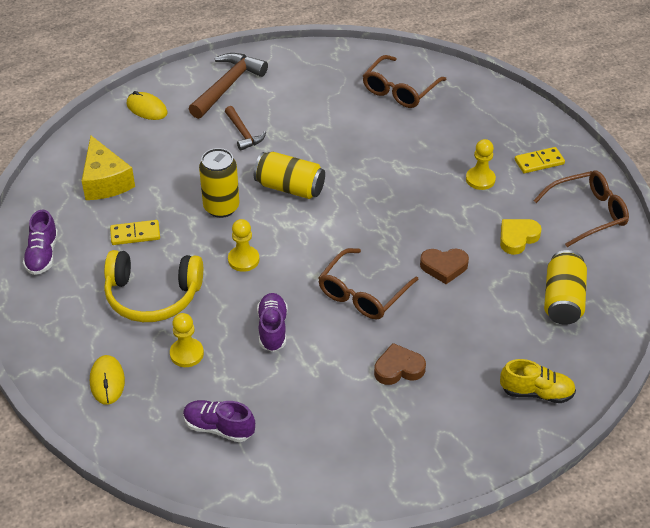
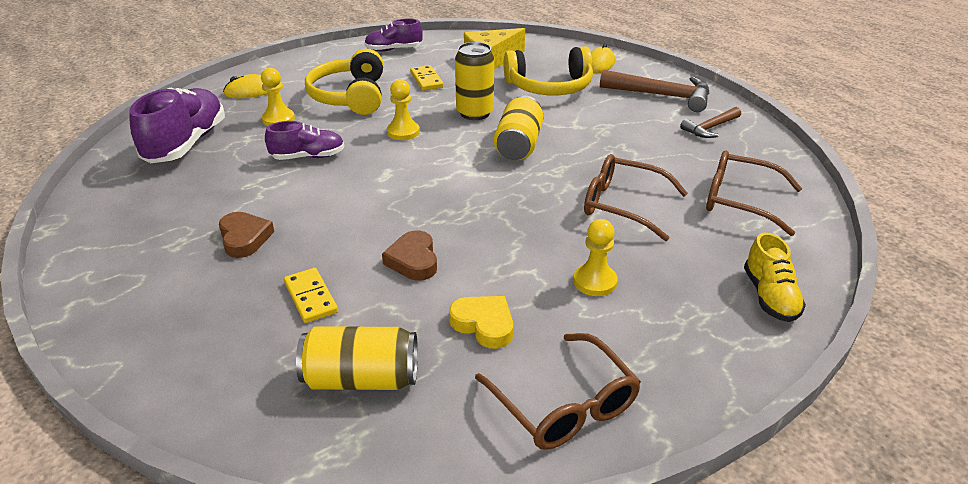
camera: 80 degrees right, 10 degrees down
(184, 150) = (549, 87): none -> yellow headphones
(219, 428) = (186, 144): purple shoe -> purple shoe, size x1.70
(243, 133) = (592, 111): brown hammer -> brown hammer (710, 128)
(363, 293) = (362, 205): brown glasses -> brown glasses (624, 205)
(536, 392) = (185, 356): yellow shoe -> yellow shoe (770, 296)
(539, 162) = (664, 341): yellow domino -> yellow domino (310, 297)

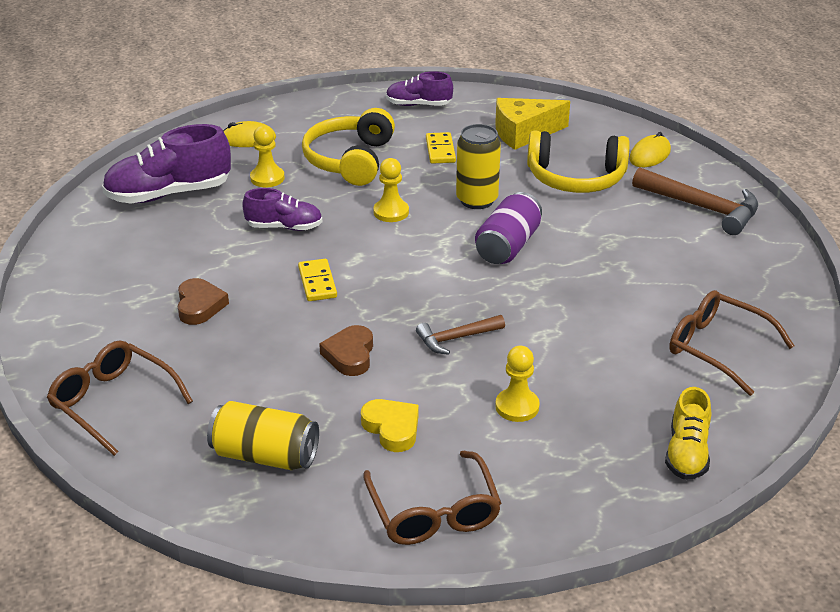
camera: 15 degrees right, 0 degrees up
(186, 144) = (169, 194): purple shoe -> purple shoe turned 135 degrees counterclockwise
(310, 297) = (243, 374): yellow domino -> yellow domino (317, 282)
(518, 145) = (508, 246): yellow can -> purple can
(624, 205) = (587, 333): brown glasses -> brown glasses (114, 403)
(710, 128) = (735, 257): brown hammer -> brown hammer (456, 338)

